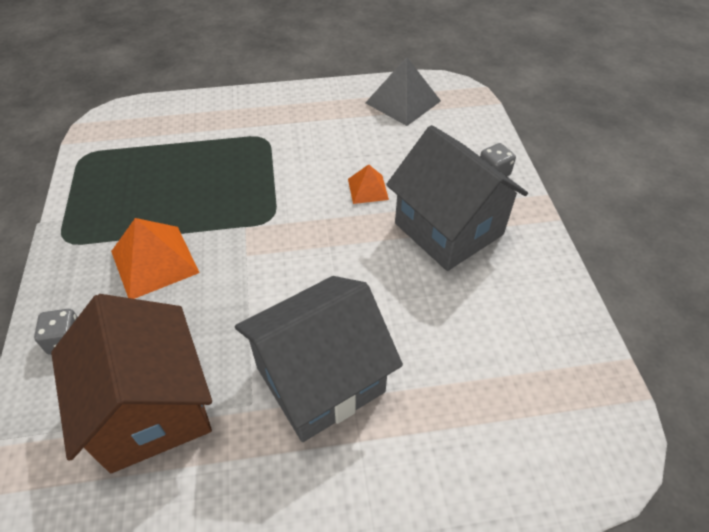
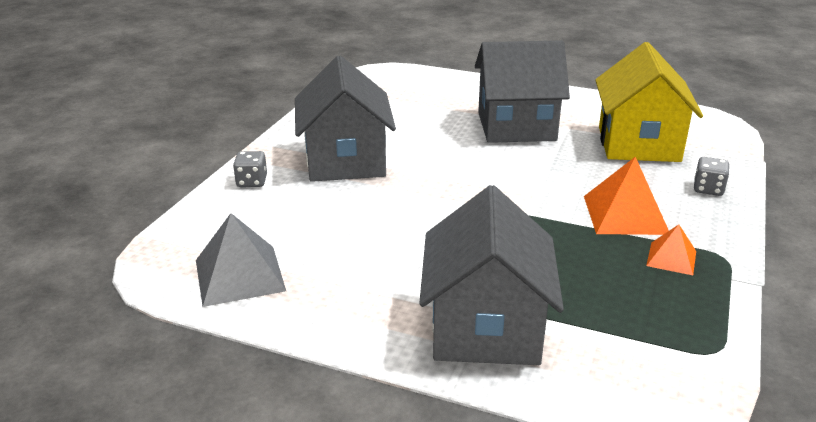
camera: 150 degrees left, 20 degrees down
(151, 408) = (638, 144): brown house -> yellow house
(230, 122) = (486, 328): none -> grey house
(368, 189) = (382, 205): orange pyramid -> orange pyramid (671, 258)

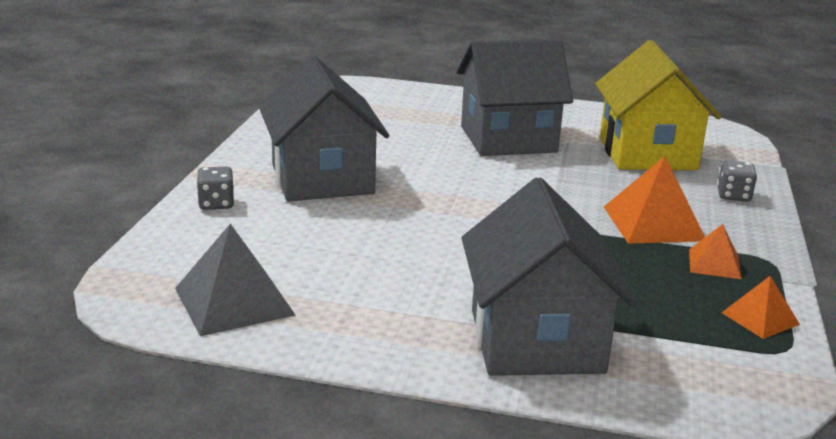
camera: 10 degrees left, 5 degrees down
(700, 317) = (760, 318): none -> orange pyramid

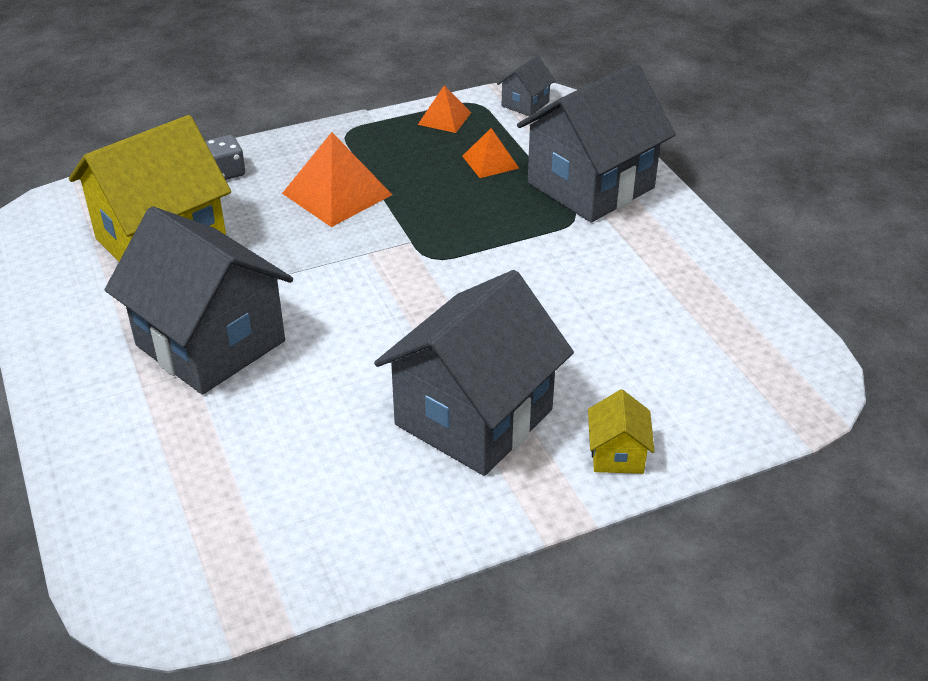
camera: 125 degrees left, 15 degrees up
(216, 204) = (617, 454): grey dice -> yellow house
(234, 301) = (736, 332): grey pyramid -> none
(714, 263) = (381, 151): orange pyramid -> orange pyramid (490, 162)
(759, 381) = (525, 104): none -> grey house

